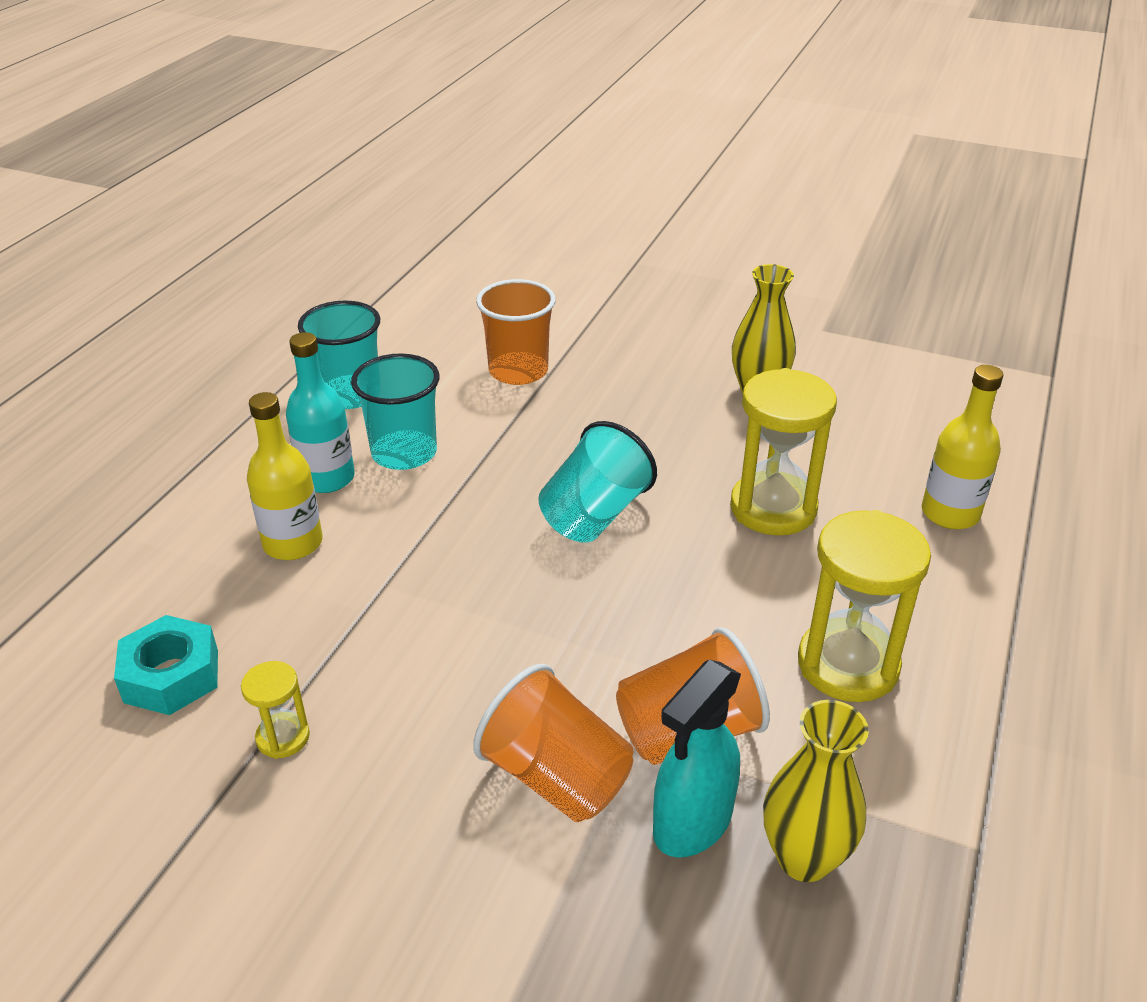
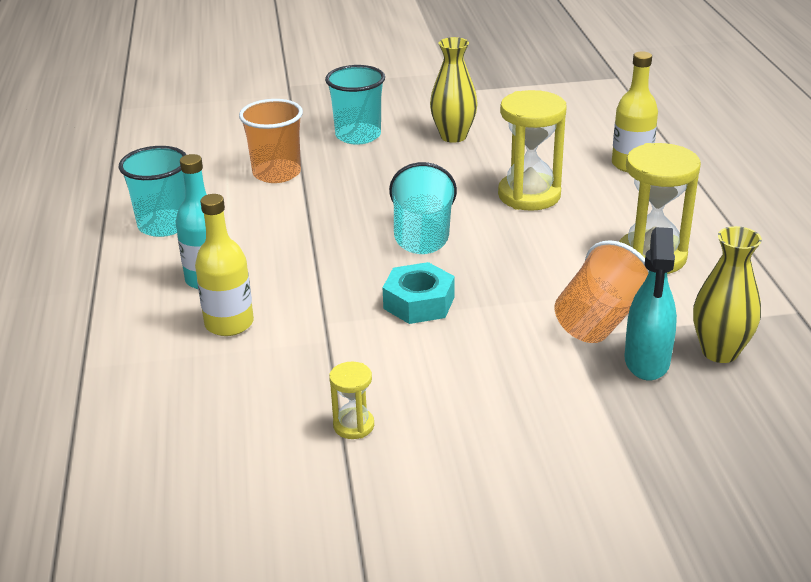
camera: 30 degrees left, 5 degrees down
(171, 676) = (231, 427): turquoise nut -> turquoise nut (419, 303)
(404, 453) = (249, 246): turquoise cup -> turquoise cup (358, 135)
(556, 777) = (549, 373): orange cup -> none

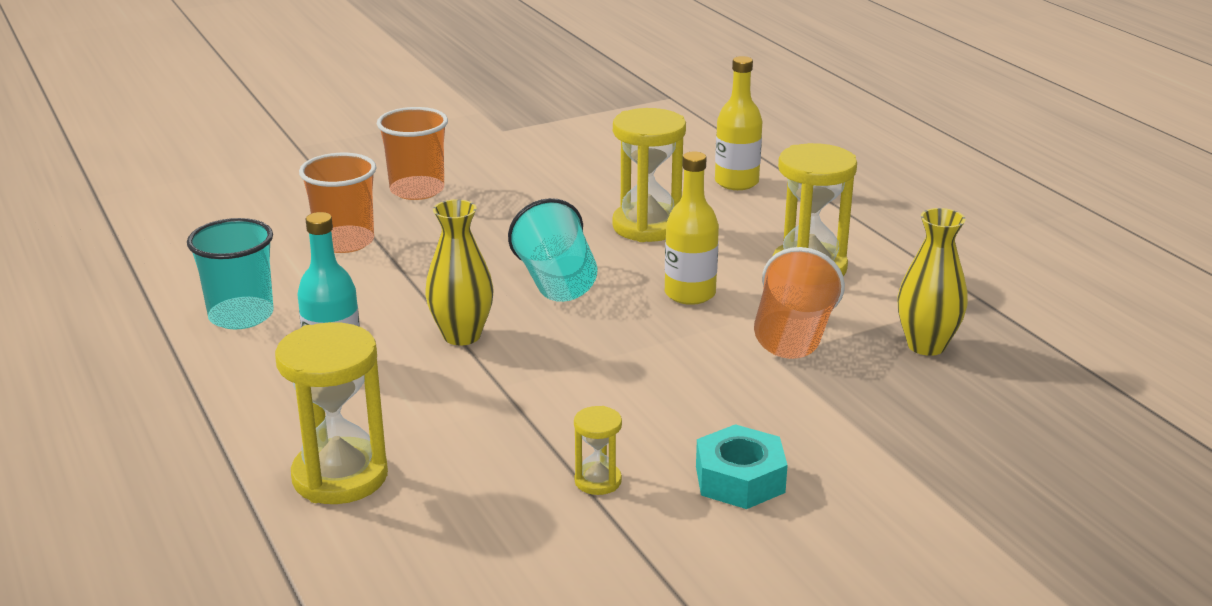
camera: 20 degrees left, 5 degrees down
(156, 379) = (340, 476): none -> yellow hourglass
(229, 324) = (390, 406): yellow bottle -> yellow bottle (690, 294)
(358, 135) = (417, 190): turquoise cup -> orange cup
(419, 303) = (593, 349): turquoise nut -> turquoise nut (740, 479)
(453, 136) = (528, 178): yellow vase -> yellow vase (462, 335)
(646, 361) = (862, 366): turquoise spray bottle -> none

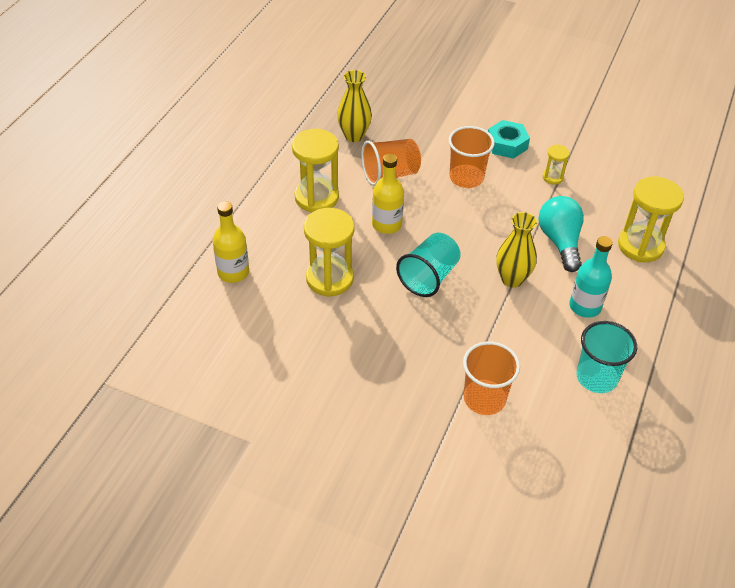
camera: 130 degrees left, 20 degrees up
(417, 190) = (388, 417): orange cup -> orange cup (466, 178)
(461, 408) = (560, 242): none -> turquoise light bulb

